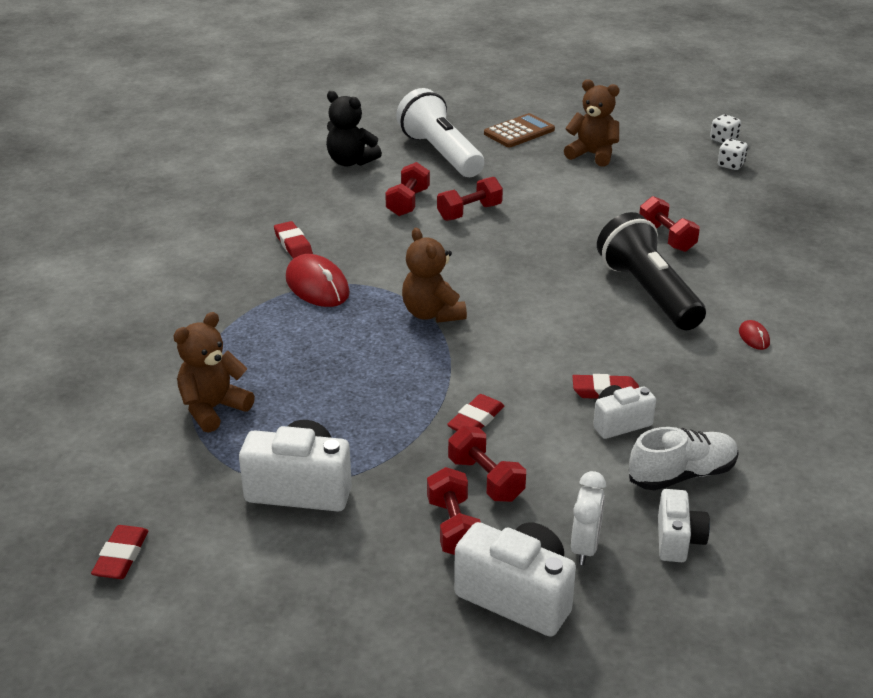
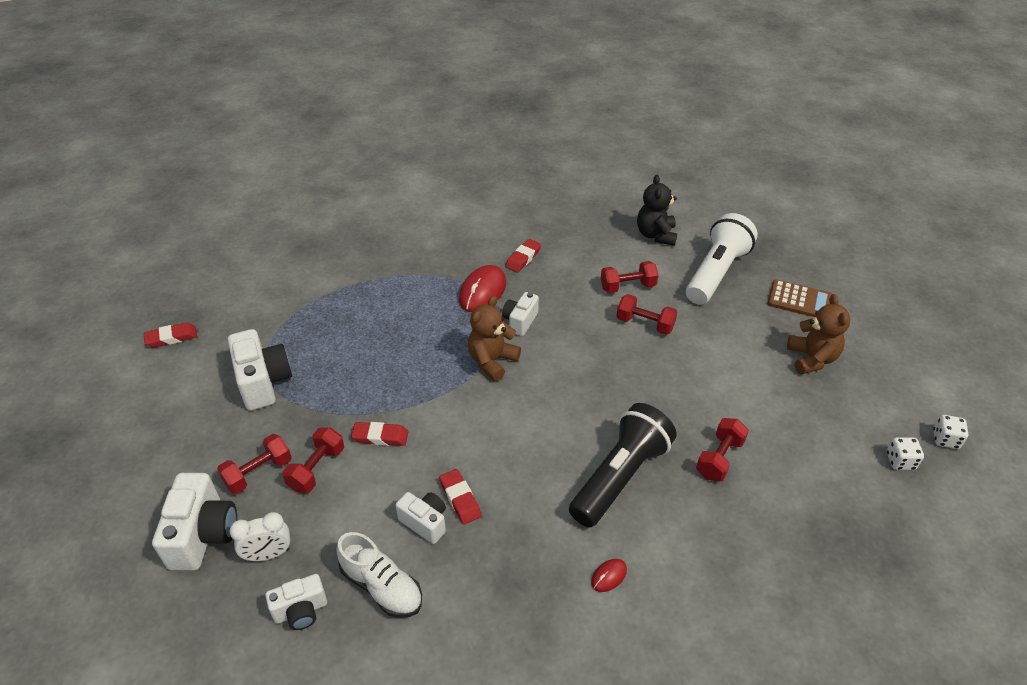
camera: 60 degrees right, 10 degrees up
(213, 409) = (320, 309): brown teddy bear -> none
(391, 278) = (520, 321): none -> white camera

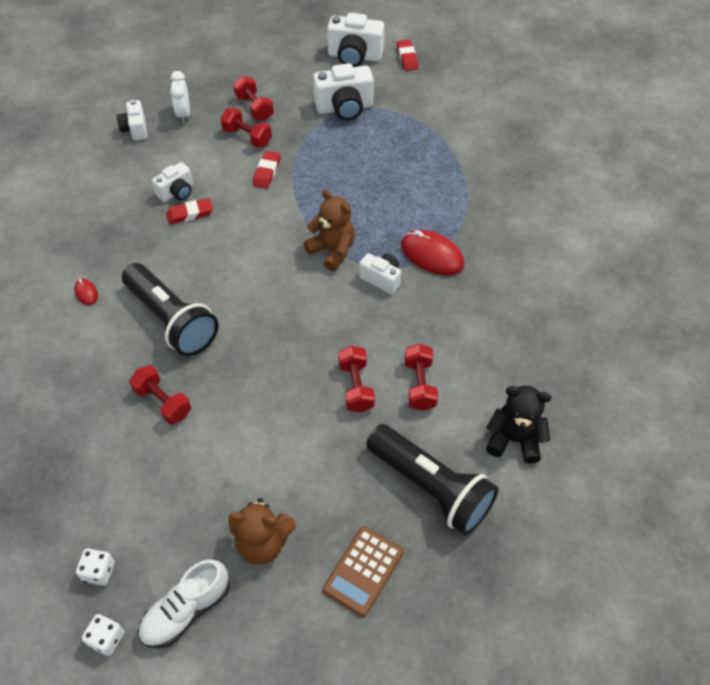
camera: 100 degrees right, 10 degrees up
(203, 535) = (211, 85): white camera -> white camera (354, 56)
(382, 587) = (135, 167): white shoe -> white shoe (186, 610)
(523, 258) = (482, 296): red eraser -> none
(645, 324) = (356, 386): red dumbbell -> red dumbbell turned 45 degrees counterclockwise
(716, 273) = (431, 487): white flashlight -> black flashlight

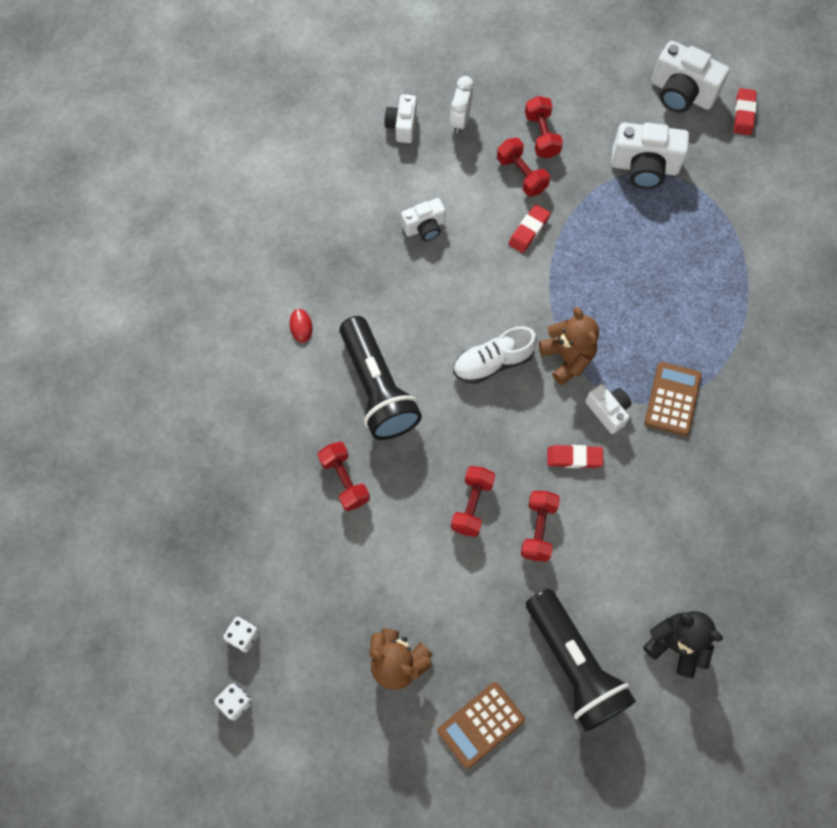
camera: 20 degrees right, 15 degrees up
(186, 610) = (310, 702): white shoe -> white shoe (493, 362)
(190, 214) = (431, 260): red eraser -> red eraser (574, 458)
(419, 385) = (603, 550): red dumbbell -> red dumbbell (472, 505)
(432, 255) = (672, 399): red mouse -> brown calculator

